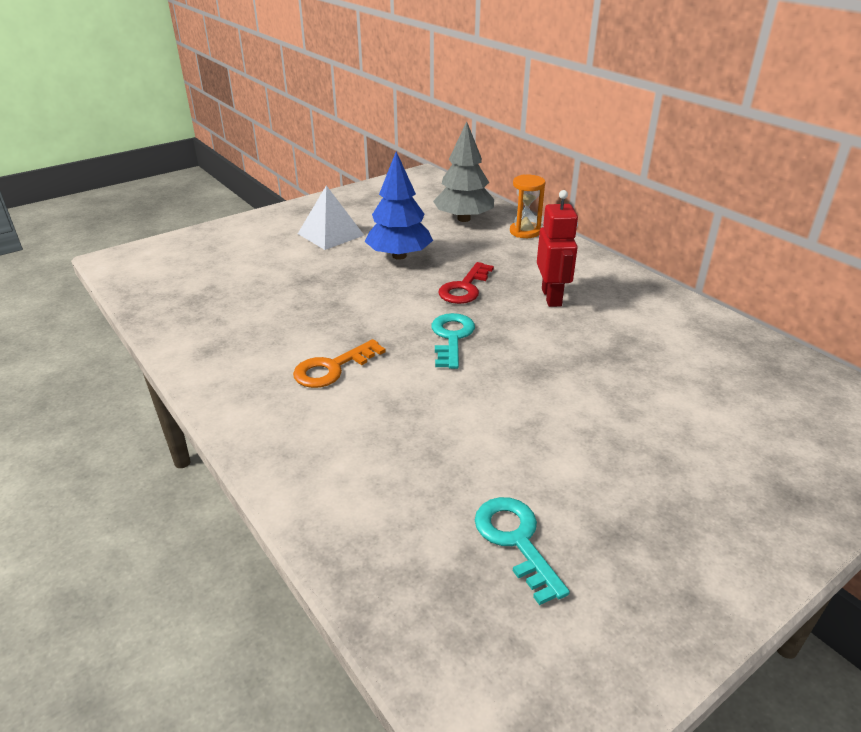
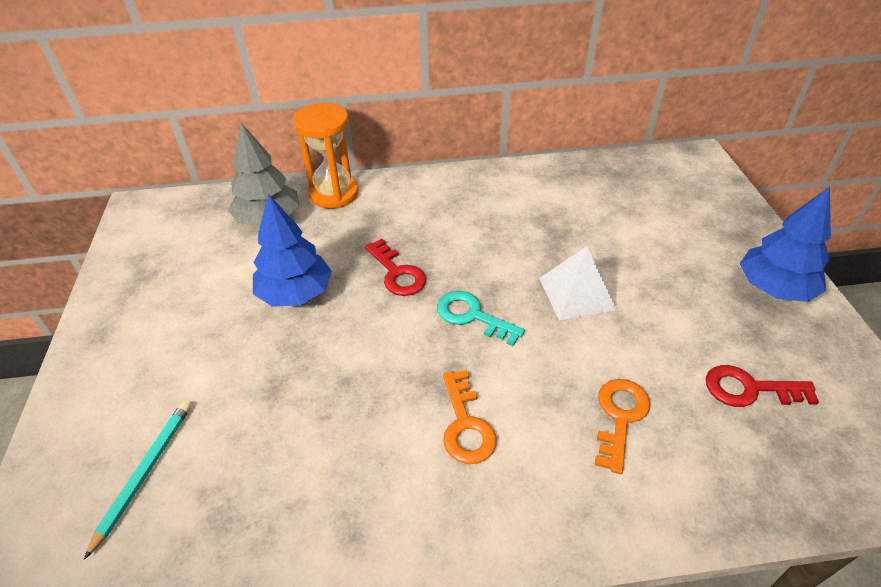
camera: 60 degrees left, 10 degrees up
(213, 263) = (144, 473): none -> turquoise pencil
(330, 234) = (191, 331): white pyramid -> white pyramid (577, 293)
(403, 451) = (620, 417): none -> orange key
(515, 540) = (749, 389): turquoise key -> red key
(525, 232) = (334, 194): orange hourglass -> orange hourglass, size x1.55
(552, 297) = (455, 228): red robot -> none
(716, 540) = (773, 288): none -> blue tree

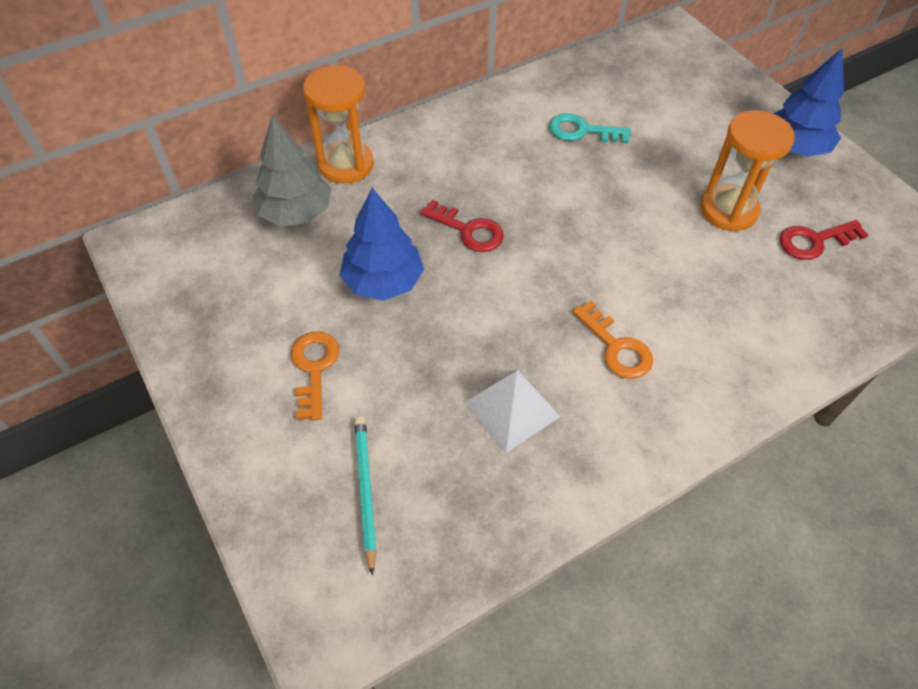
camera: 25 degrees left, 10 degrees up
(472, 316) = (563, 250): turquoise key -> turquoise key (581, 131)
(577, 293) = (641, 200): white pyramid -> white pyramid (512, 409)
(620, 417) = (731, 297): orange key -> orange key (314, 368)
(665, 328) = (728, 210): none -> orange hourglass

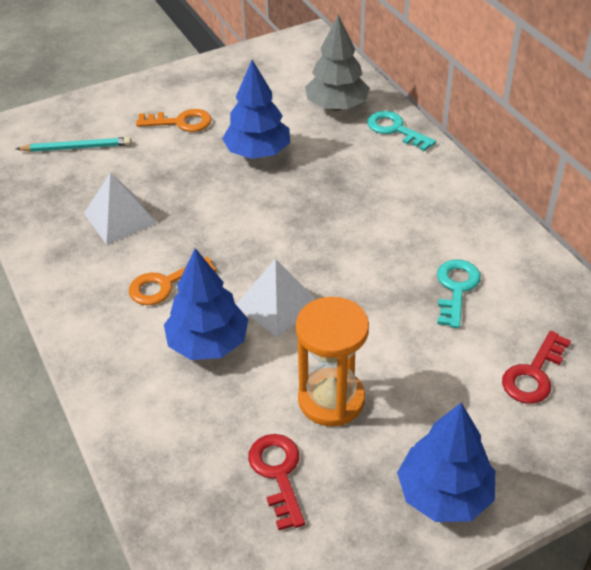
camera: 95 degrees right, 10 degrees down
(346, 164) = (395, 129): orange hourglass -> turquoise key
(469, 230) = (311, 200): red key -> red key (533, 374)
(626, 250) = (278, 304): none -> white pyramid
(688, 301) = (208, 343): none -> blue tree

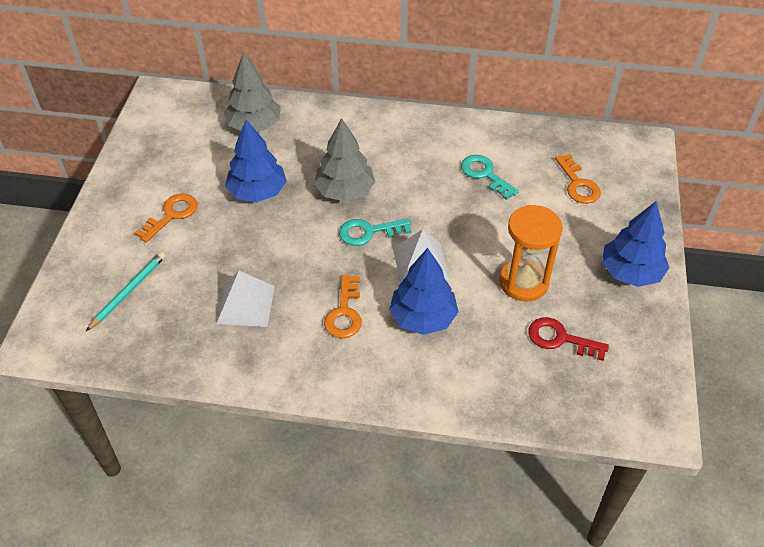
camera: 55 degrees left, 5 degrees up
(318, 203) = (344, 191): none -> grey tree
(395, 129) = (312, 113): turquoise key -> turquoise key (368, 232)
(533, 374) = (578, 184): red key -> orange key

